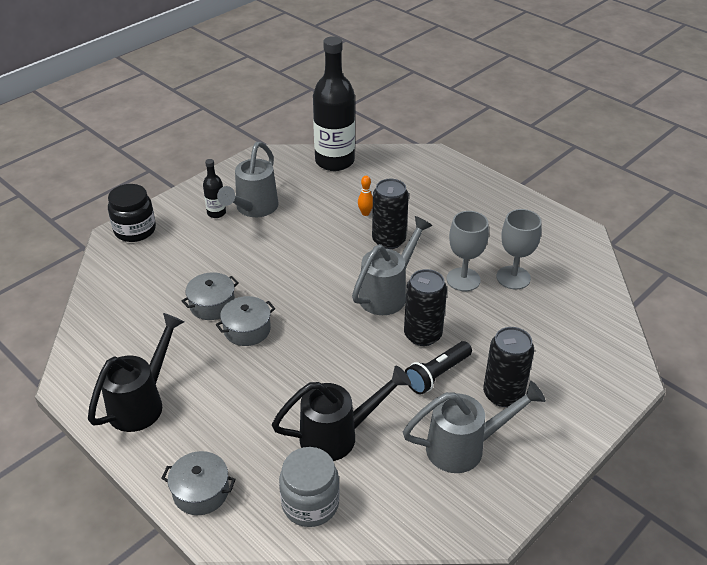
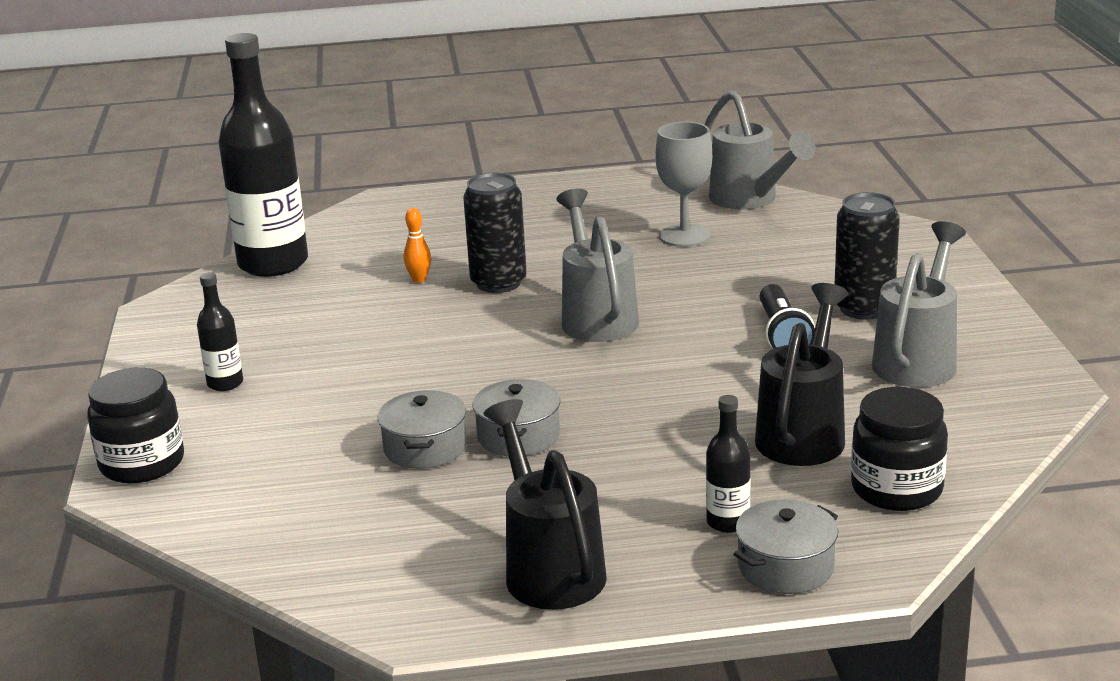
camera: 50 degrees left, 15 degrees down
(226, 448) = (728, 522): none -> black bottle
(253, 209) = (269, 353): grey watering can -> grey watering can (750, 200)
(310, 503) = (896, 489): grey jar -> black jar
(422, 335) = (703, 321): black can -> none
(463, 279) = (643, 264): grey goblet -> none

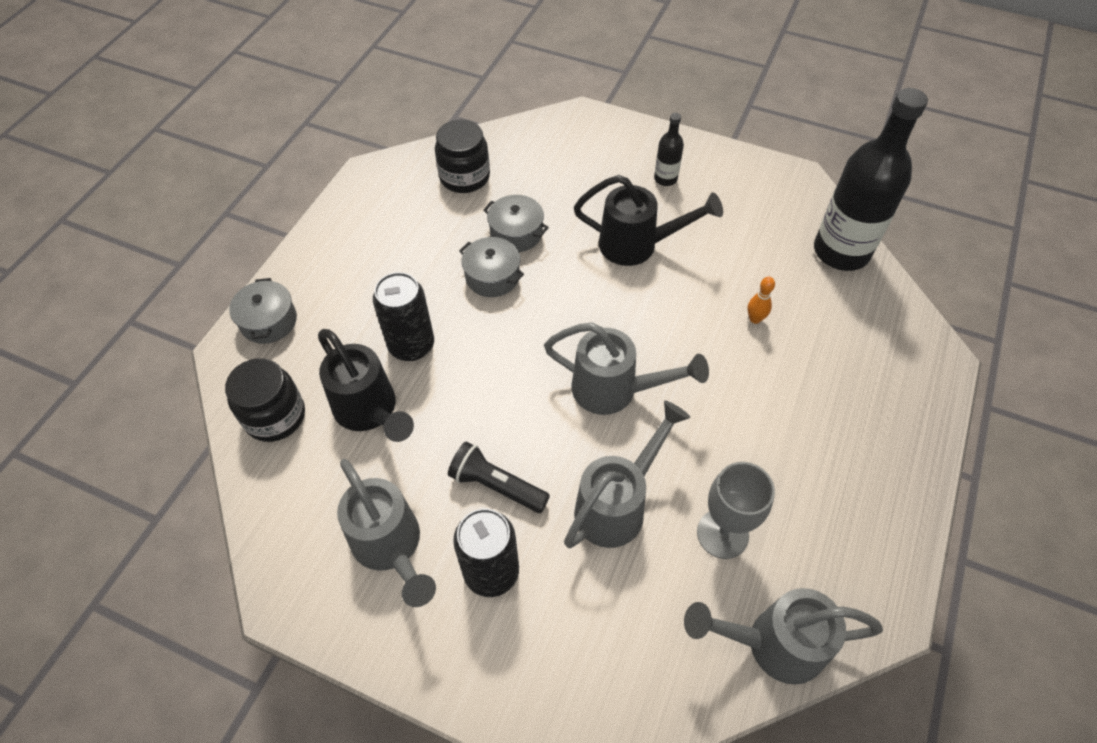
camera: 120 degrees right, 30 degrees up
(142, 463) = (598, 127): black jar -> black jar (464, 177)
(498, 283) = (716, 361): black can -> black can (411, 345)
(549, 567) = (363, 234): black watering can -> black watering can (638, 245)
(718, 280) = (618, 504): none -> grey watering can
(728, 522) = (326, 320): black bottle -> none

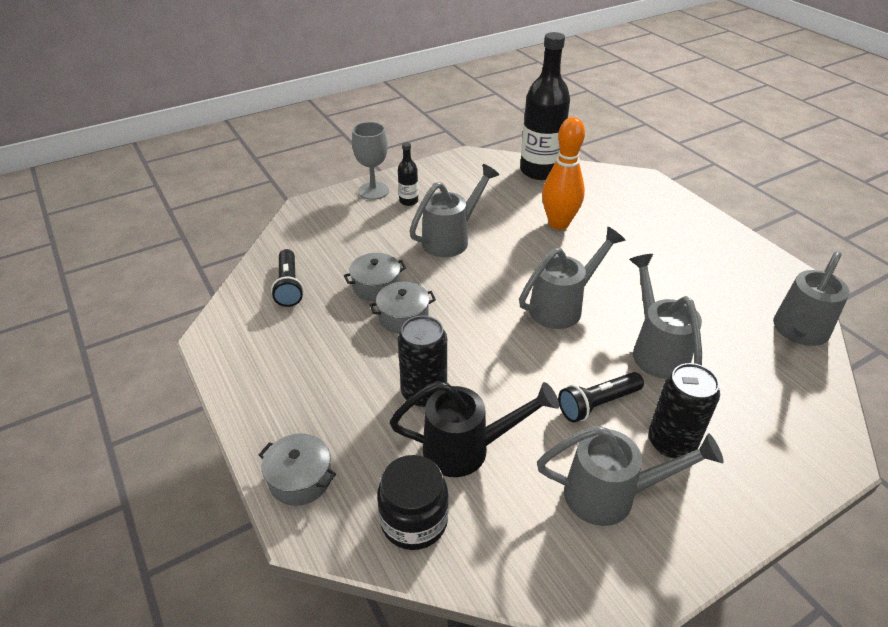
camera: 55 degrees left, 15 degrees down
(464, 177) = (289, 286): black jar -> black flashlight
(638, 245) = (451, 238): black watering can -> grey watering can
(722, 533) = (709, 314): grey goblet -> grey goblet (373, 191)
(755, 319) = (558, 223): orange bowling pin -> orange bowling pin, size x2.37

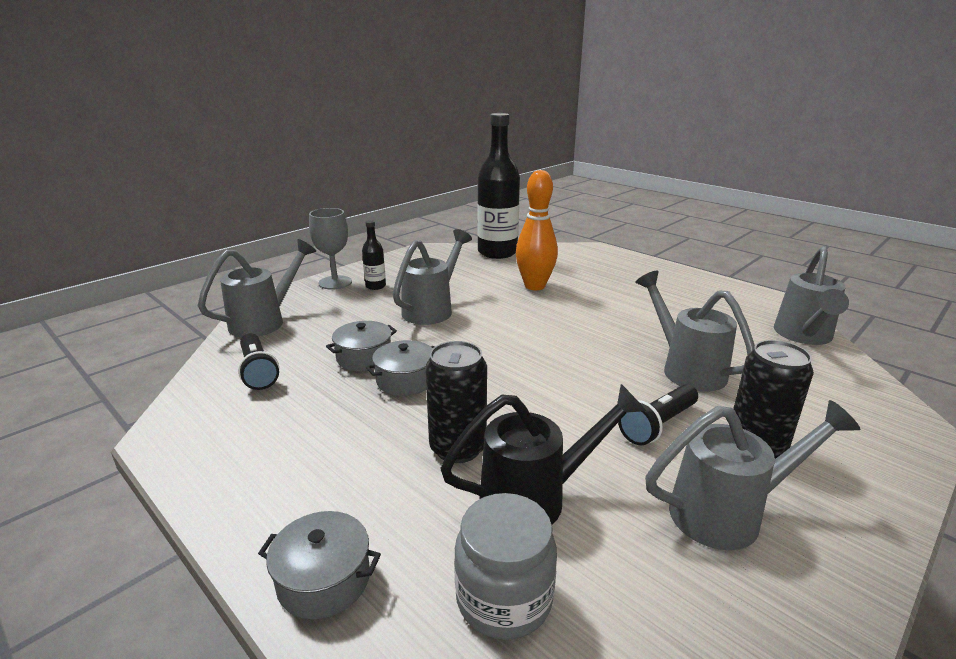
camera: 15 degrees left, 15 degrees down
(414, 521) = (504, 599): black jar -> grey jar
(563, 306) = (573, 347): grey watering can -> grey watering can (265, 321)

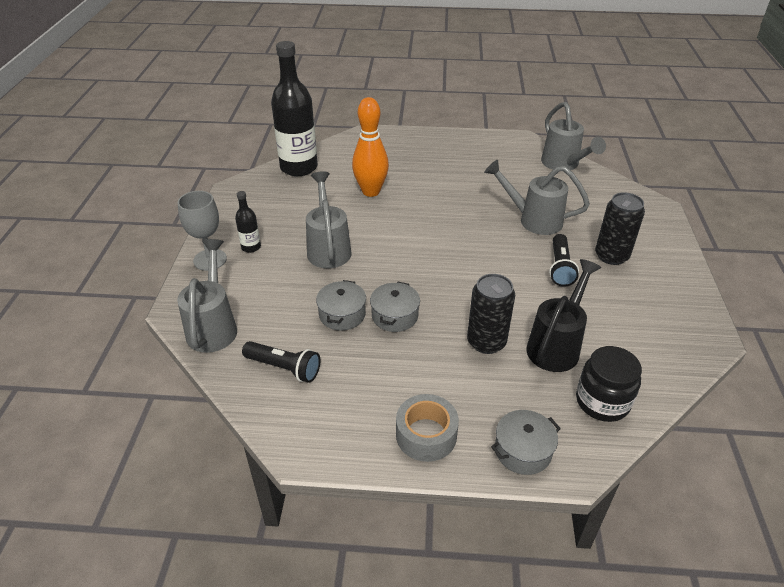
camera: 40 degrees left, 15 degrees up
(265, 492) = (426, 435): none -> grey tape
(504, 599) = (602, 401): grey jar -> black jar
(729, 513) = (636, 300): grey watering can -> none

